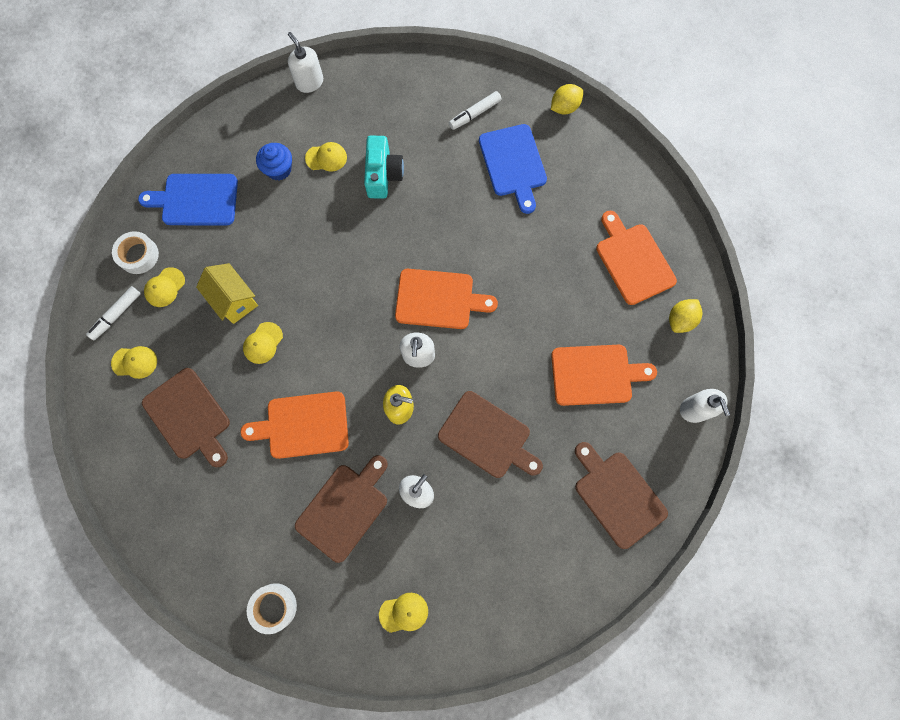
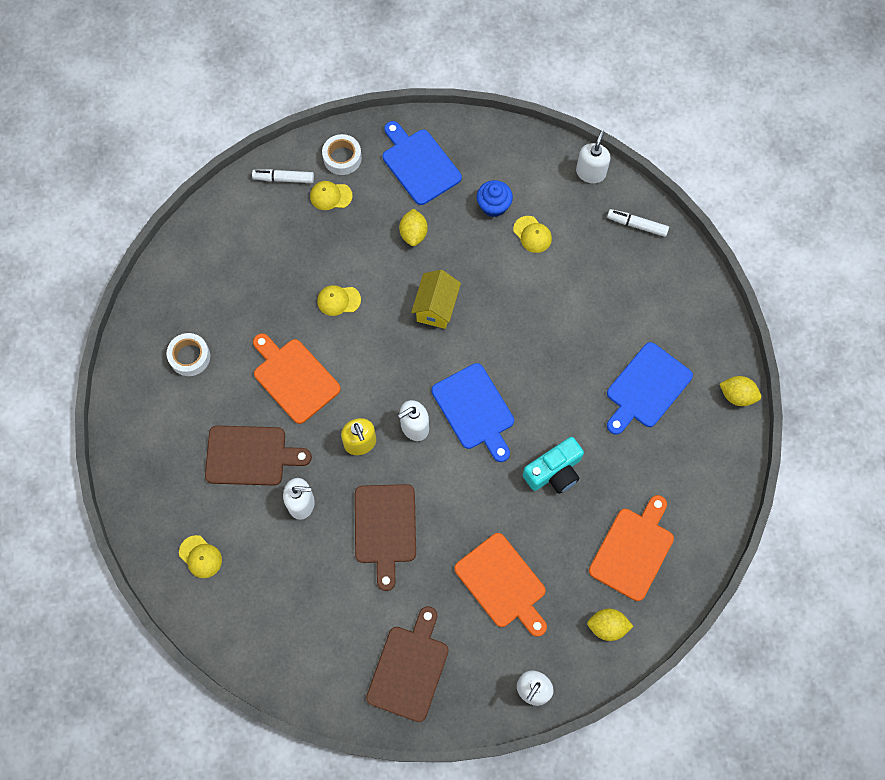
camera: 55 degrees right, 5 degrees down
(134, 362) = (256, 219): yellow cap -> none
(189, 416) = (242, 289): brown cutting board -> none
(234, 300) = (357, 254): yellow house -> yellow house (436, 308)
(253, 245) = (413, 234): none -> yellow lemon
(274, 607) = (142, 456): white tape -> white tape (189, 357)
(383, 174) = (552, 289): turquoise camera -> turquoise camera (554, 471)
(438, 299) = (475, 410): orange cutting board -> blue cutting board
(474, 114) = (669, 324): white marker -> white marker (637, 225)

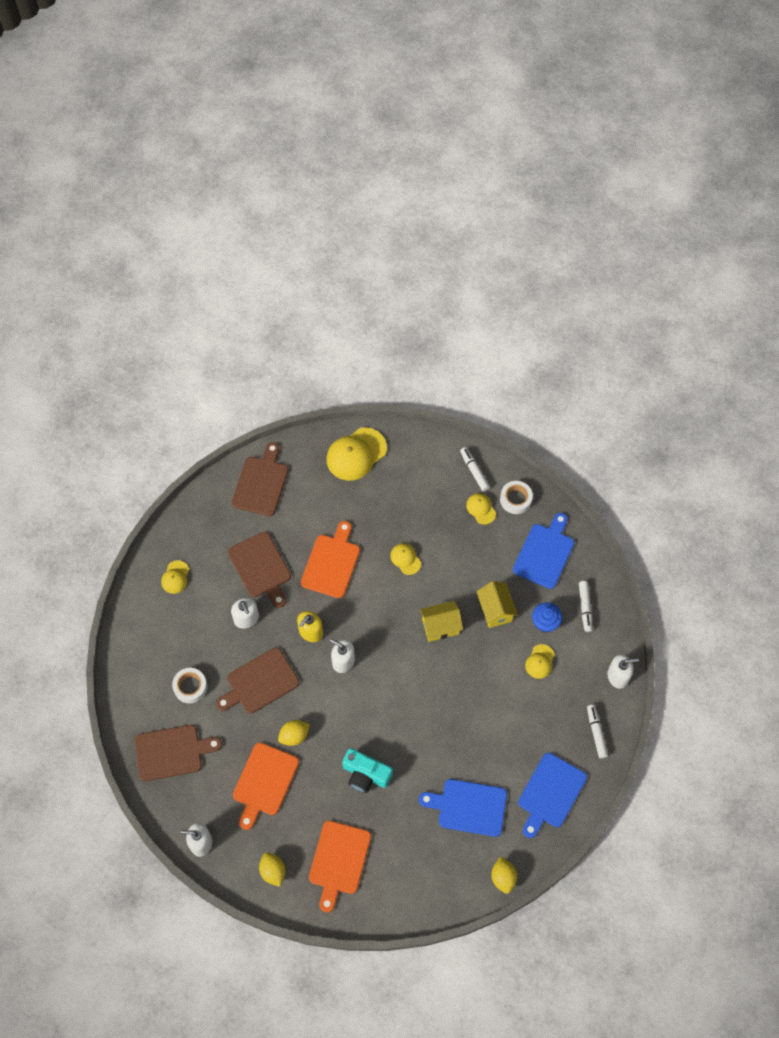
camera: 60 degrees right, 5 degrees down
(149, 402) = (261, 483): none -> brown cutting board
(183, 284) = (356, 454): none -> yellow cap
(189, 357) = (307, 489): white tape -> white tape (190, 687)
(413, 234) = (487, 580): yellow lemon -> yellow lemon (294, 736)
(451, 245) = (495, 610): none -> yellow house
(475, 410) = (379, 695): blue cutting board -> blue cutting board (550, 793)
(501, 161) = (585, 608): none -> white marker
(633, 550) = (339, 861): orange cutting board -> orange cutting board turned 105 degrees clockwise

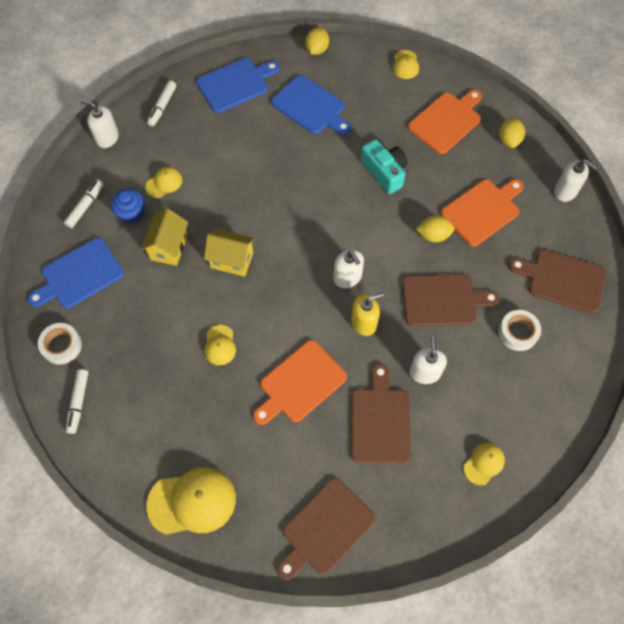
camera: 150 degrees left, 0 degrees up
(481, 509) = (104, 355): yellow cap -> yellow cap (405, 65)

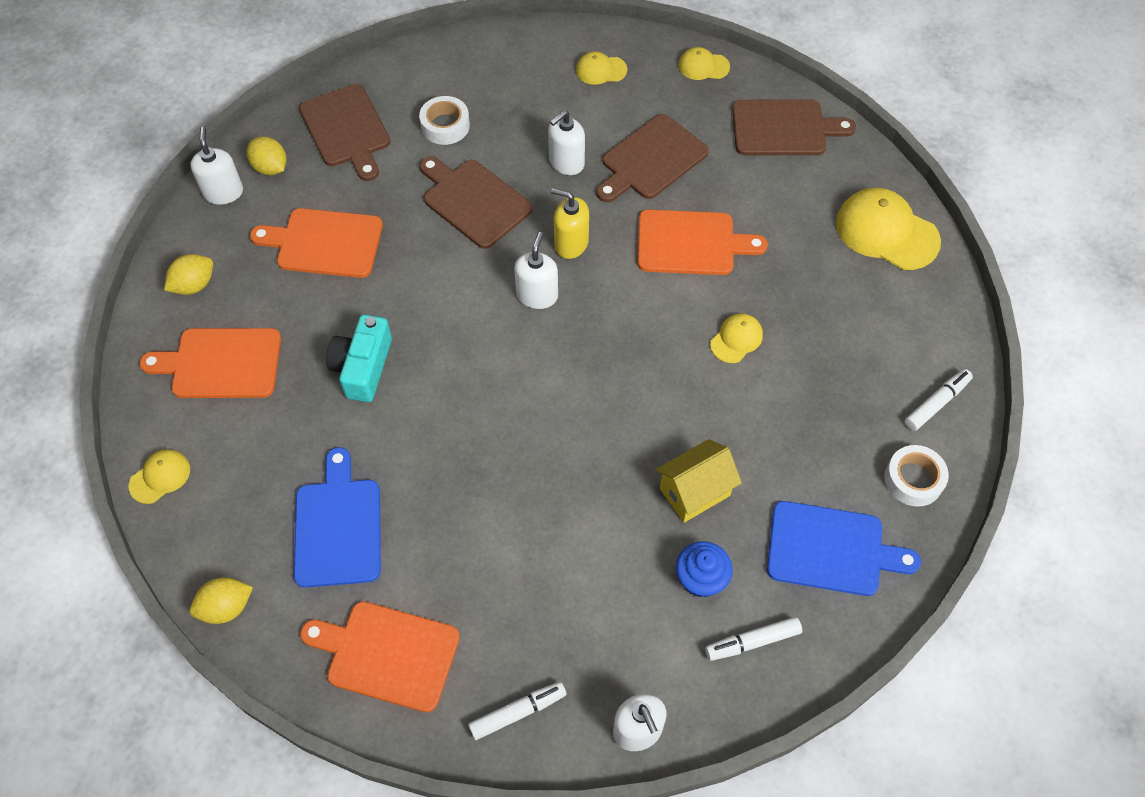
camera: 135 degrees left, 5 degrees down
(164, 183) = (624, 585): yellow cap -> yellow cap (703, 66)
(232, 260) = (637, 415): yellow house -> none
(235, 84) = (387, 654): blue cutting board -> orange cutting board
(433, 235) = (403, 262): yellow lemon -> yellow lemon (270, 168)

